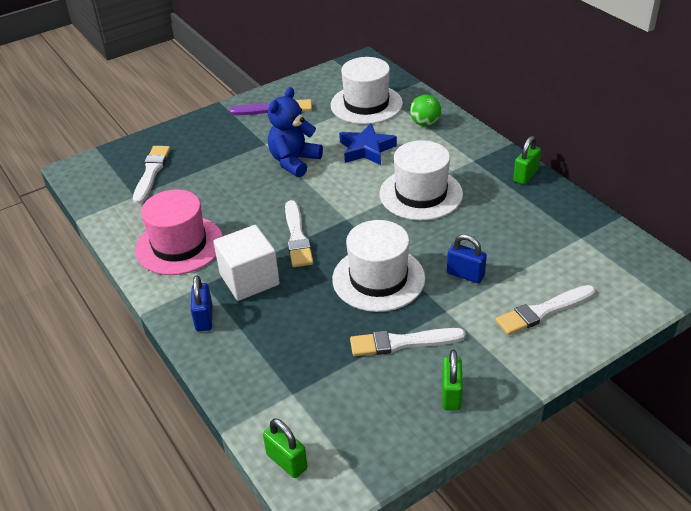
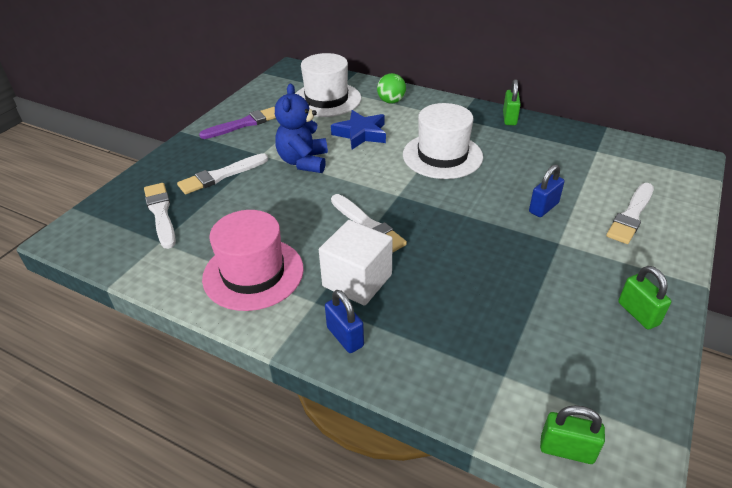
camera: 30 degrees left, 0 degrees up
(378, 278) = (476, 236): white hat -> none
(402, 343) = (552, 284): white brush -> white brush (221, 175)
(465, 274) = (543, 207): blue padlock -> blue padlock turned 45 degrees counterclockwise

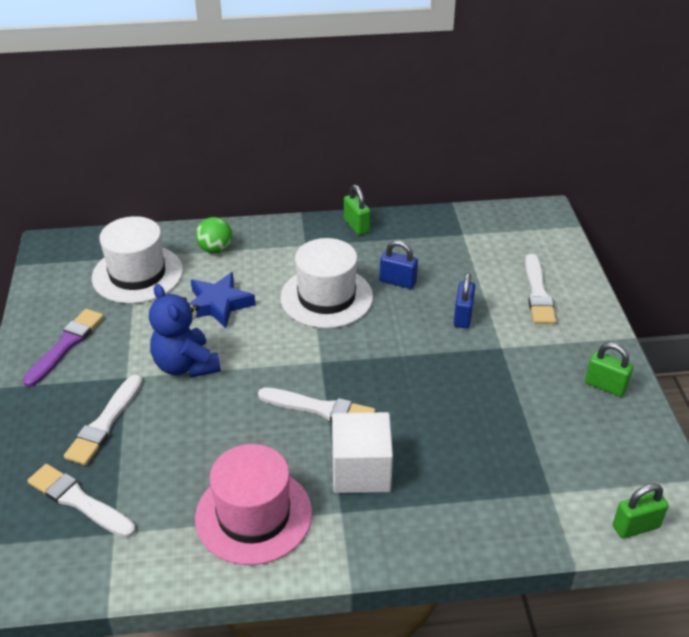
camera: 35 degrees left, 0 degrees up
(345, 337) = (398, 530): blue padlock -> blue padlock (398, 282)

